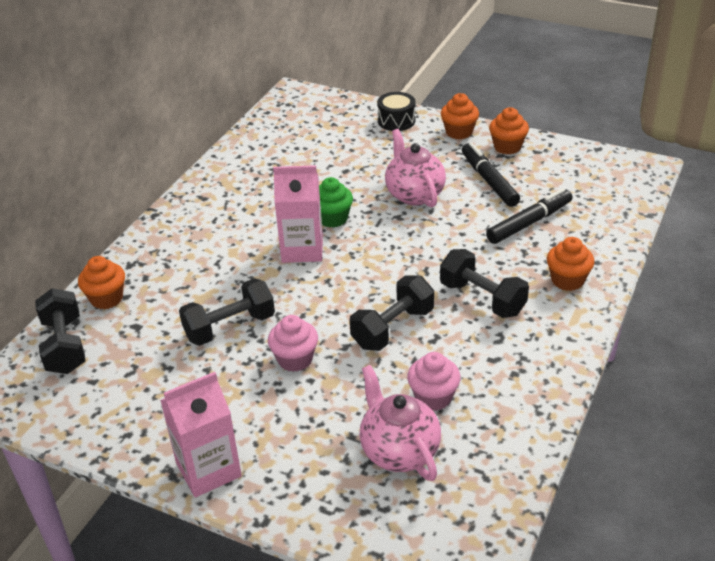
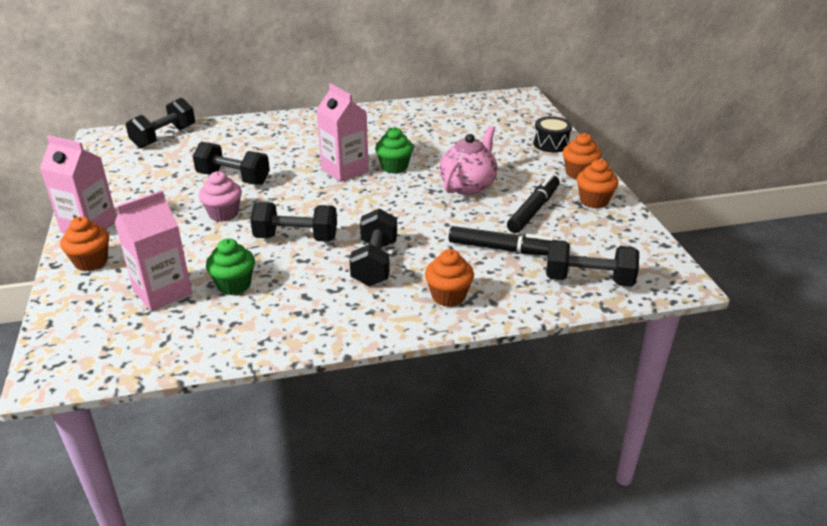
camera: 50 degrees right, 5 degrees down
(106, 298) = (220, 130): orange cupcake -> orange cupcake (91, 262)
(399, 451) = (162, 292): pink teapot -> pink carton
(433, 397) = (234, 285): pink cupcake -> green cupcake
(609, 204) = (588, 280): none -> black dumbbell

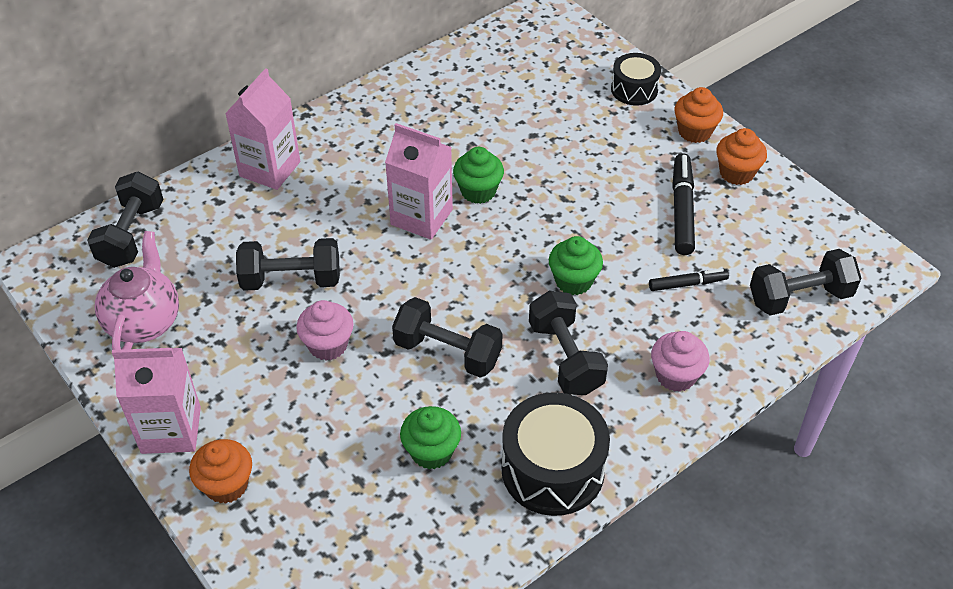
camera: 25 degrees left, 15 degrees up
(162, 292) = (356, 495): pink carton -> pink carton (270, 169)
(296, 238) = (447, 352): black dumbbell -> black dumbbell turned 45 degrees clockwise
(307, 320) = (552, 469): none -> black drum
(418, 226) = (573, 281): none -> green cupcake
(448, 296) = (675, 375): orange cupcake -> pink cupcake
(468, 186) = (586, 195): pink teapot -> pink teapot (144, 321)
(503, 249) = (687, 284): black marker -> black marker, size x0.60

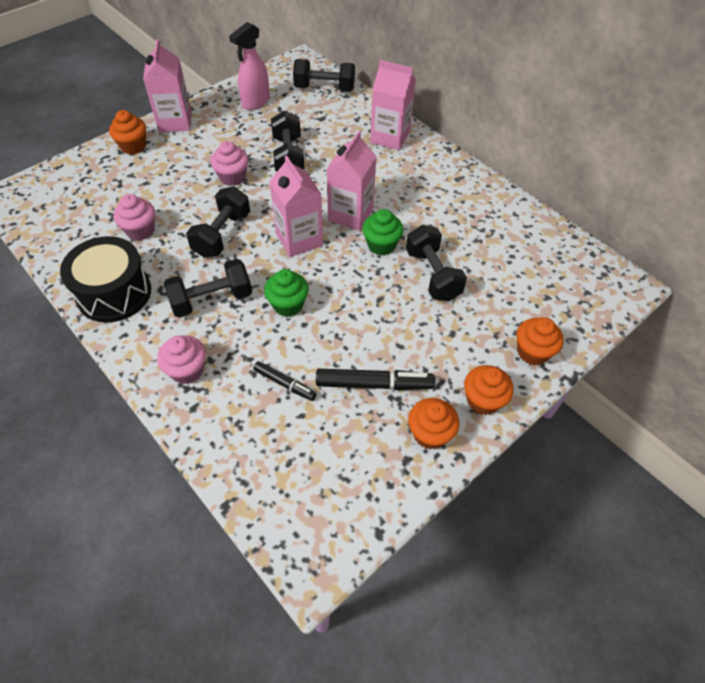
camera: 85 degrees right, 5 degrees up
(144, 321) = (255, 102): pink teapot -> pink spray bottle
(431, 451) = (140, 230): green cupcake -> pink cupcake
(463, 269) = (299, 239): none -> pink carton
(634, 89) = (532, 352): black drum -> orange cupcake
(687, 284) = (284, 384): black marker -> black marker turned 45 degrees counterclockwise
(799, 297) = (268, 475): black dumbbell -> black dumbbell (432, 275)

